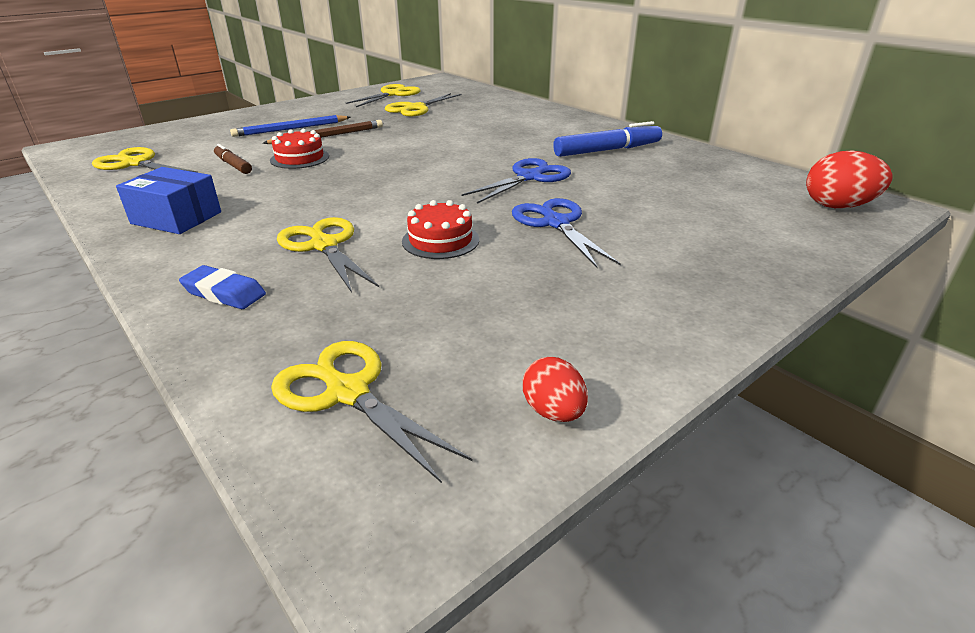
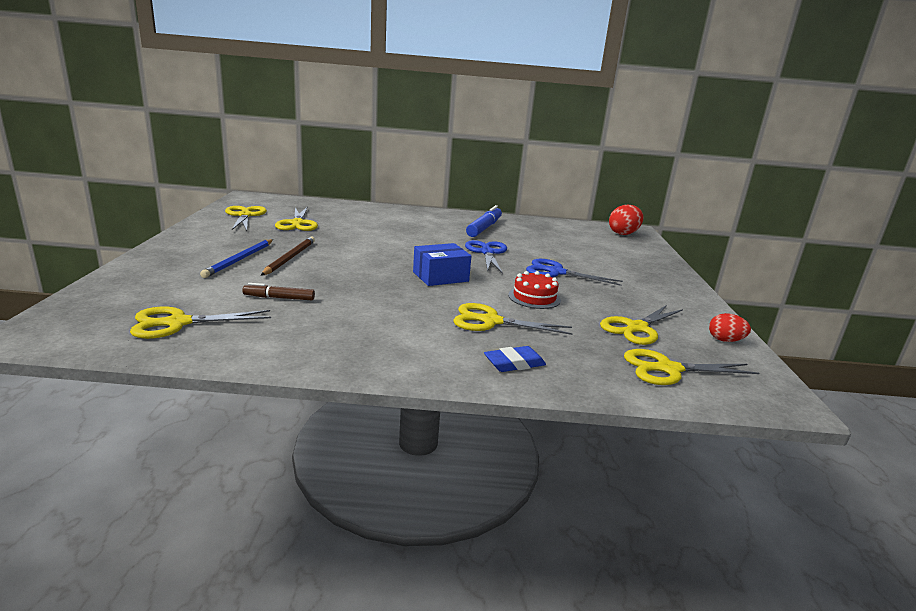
camera: 50 degrees left, 10 degrees down
(176, 218) = (354, 343): blue box -> blue box (440, 276)
(299, 158) = (318, 279): red cake -> none
(462, 326) = (636, 328): none -> yellow scissors

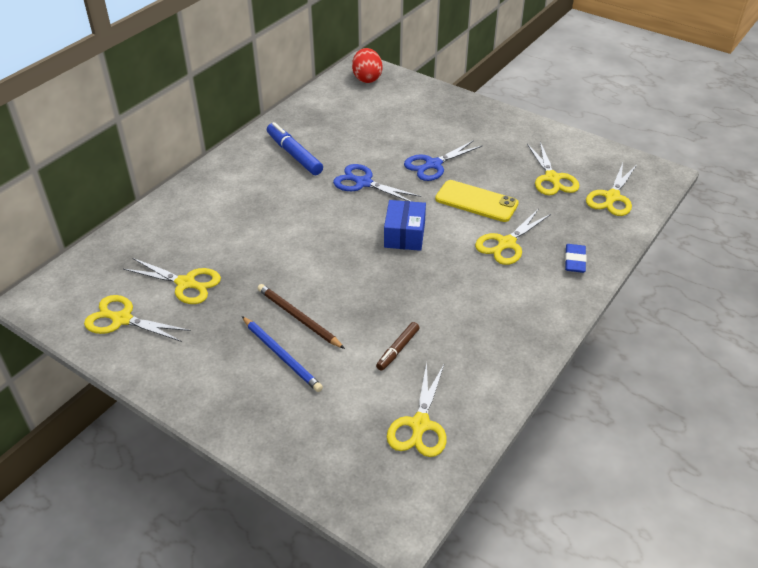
camera: 55 degrees left, 20 degrees up
(534, 297) = (476, 201): red cake -> yellow phone
(725, 340) = (587, 150): red egg -> none

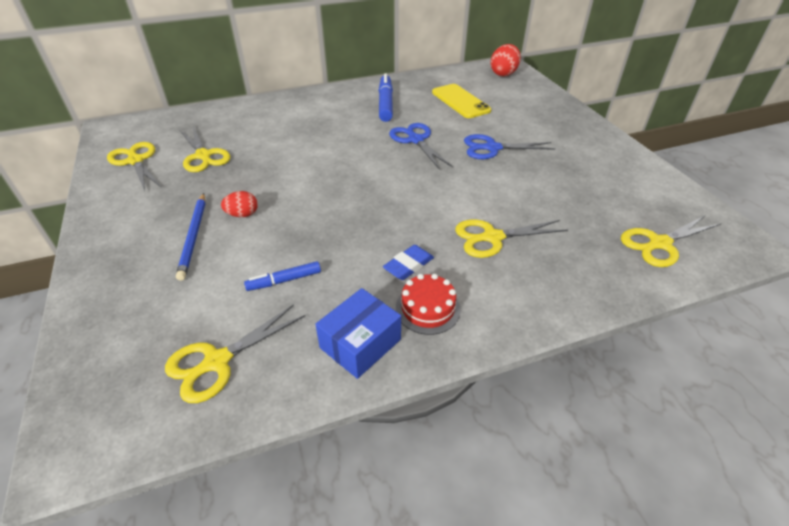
camera: 35 degrees right, 0 degrees up
(298, 318) = (242, 214): brown pencil -> red egg
(398, 349) = (284, 280): brown marker -> blue marker
(404, 235) = (403, 190): blue box -> blue box (360, 343)
(476, 201) = (501, 190): yellow phone -> yellow phone (460, 101)
(515, 316) = (427, 308): none -> red cake
(552, 178) = (603, 201): yellow scissors -> none
(574, 261) = (551, 286): blue eraser -> blue eraser (408, 265)

